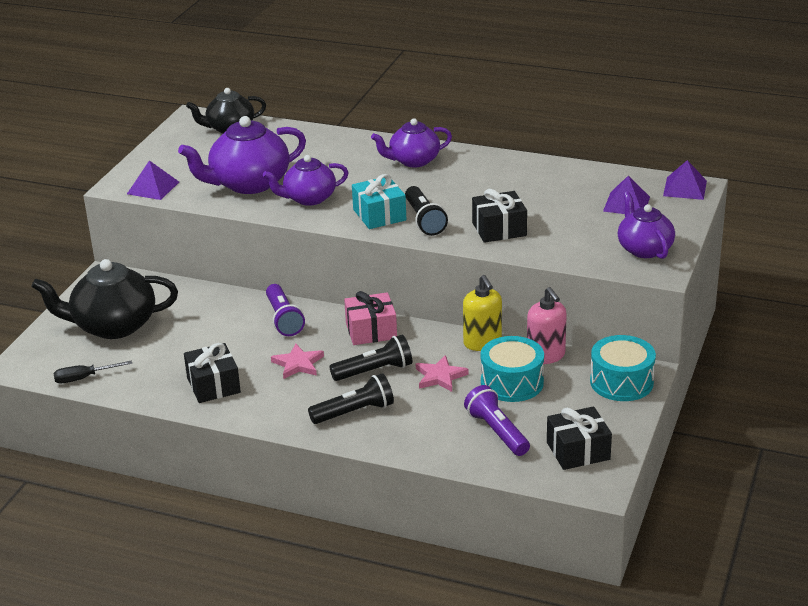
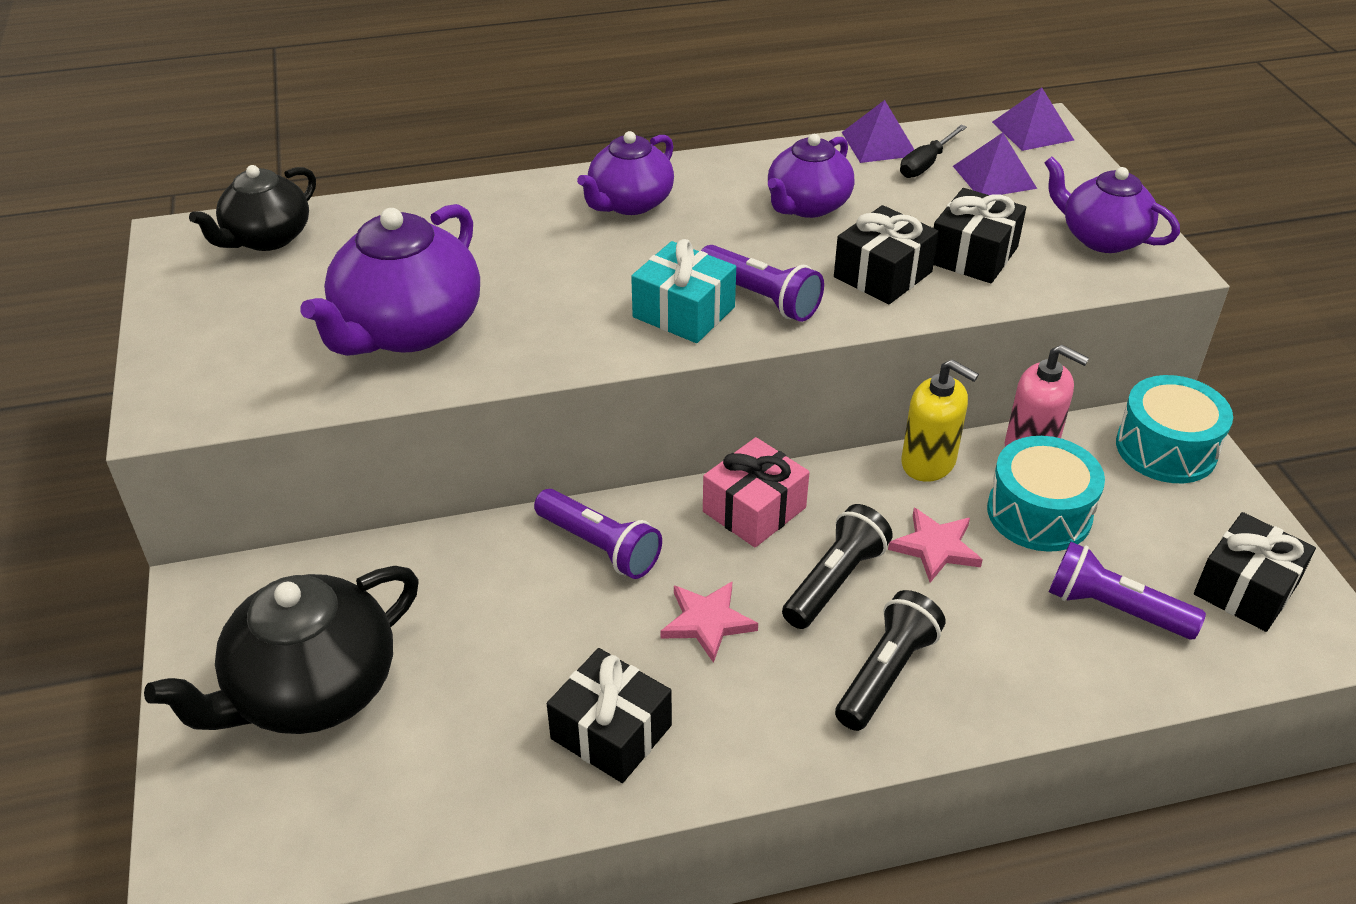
camera: 35 degrees left, 10 degrees up
(84, 378) = (358, 834): black screwdriver -> black screwdriver (926, 164)
(153, 188) = (237, 396): purple pyramid -> purple pyramid (879, 143)
(308, 198) = (539, 322): purple teapot -> purple teapot (807, 205)
(424, 220) = (760, 298): black flashlight -> purple flashlight
(559, 235) = (973, 255): none -> black gift

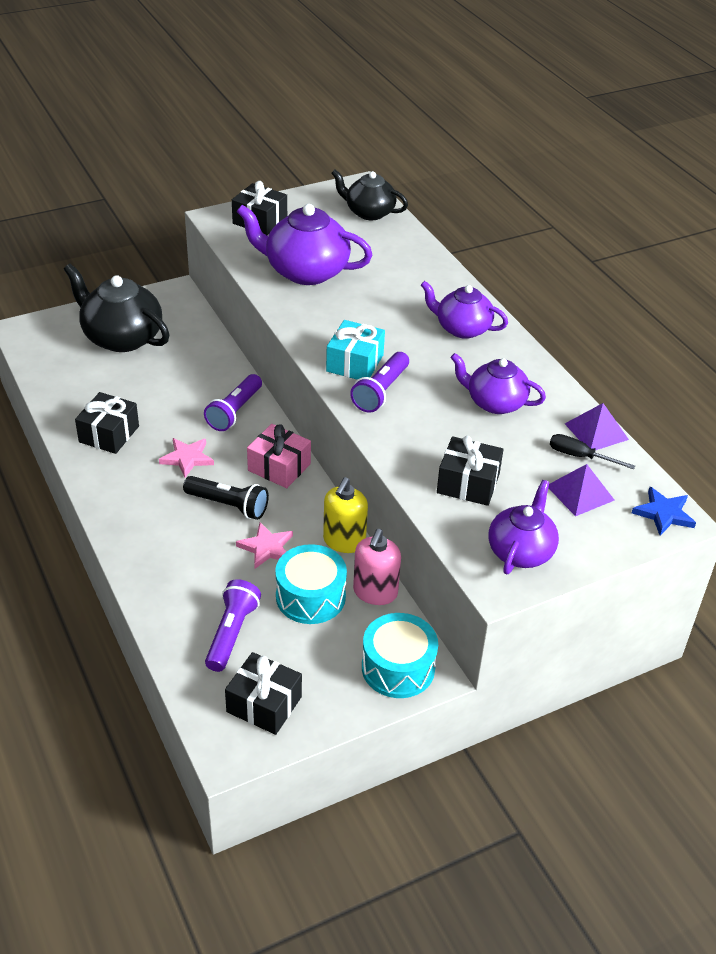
camera: 75 degrees right, 0 degrees up
(883, 274) = (427, 442): black gift -> black gift (260, 221)
(886, 674) = (162, 531): black flashlight -> none
(1032, 131) = (663, 514): purple pyramid -> blue star

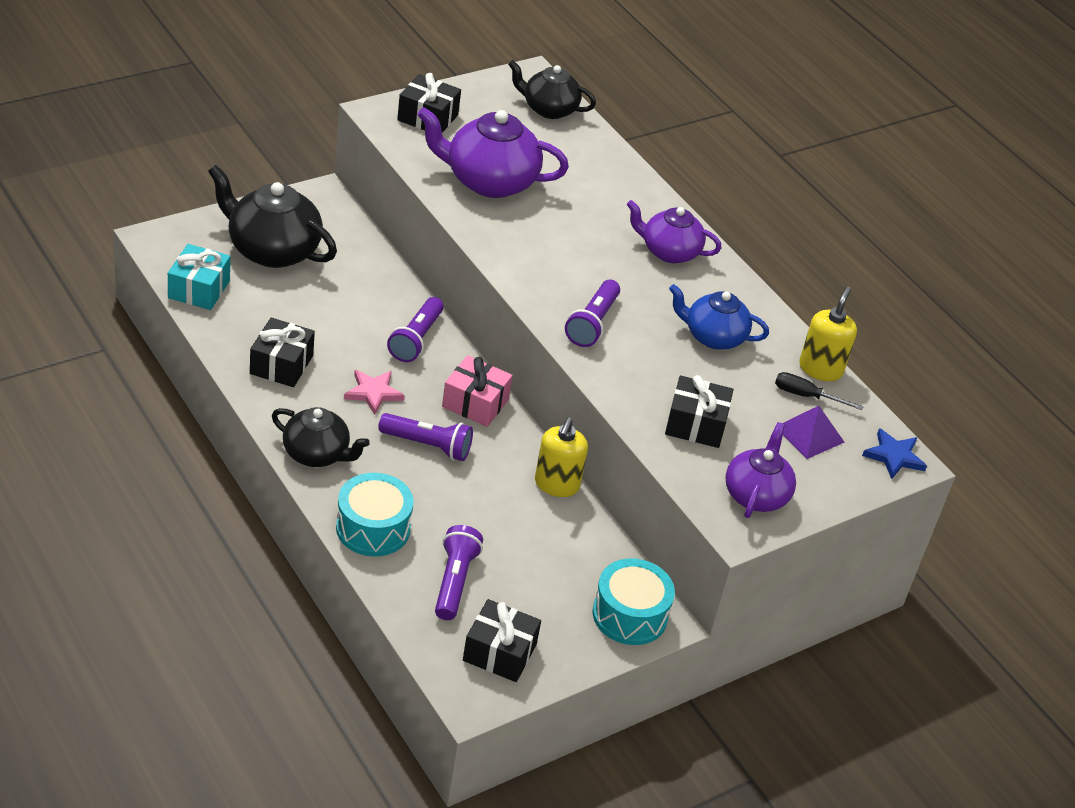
camera: 10 degrees left, 0 degrees up
(125, 513) = (317, 454): none -> black teapot
(228, 505) = (427, 445): black flashlight -> purple flashlight
(266, 548) = (476, 491): pink star -> none
(310, 597) = (530, 543): turquoise drum -> turquoise drum (373, 528)
(354, 363) = (560, 291): turquoise gift -> turquoise gift (199, 289)
(375, 592) = (596, 538): pink soap dispenser -> none
(495, 402) = (713, 337): purple teapot -> blue teapot
(596, 431) = (820, 369): purple pyramid -> yellow soap dispenser

